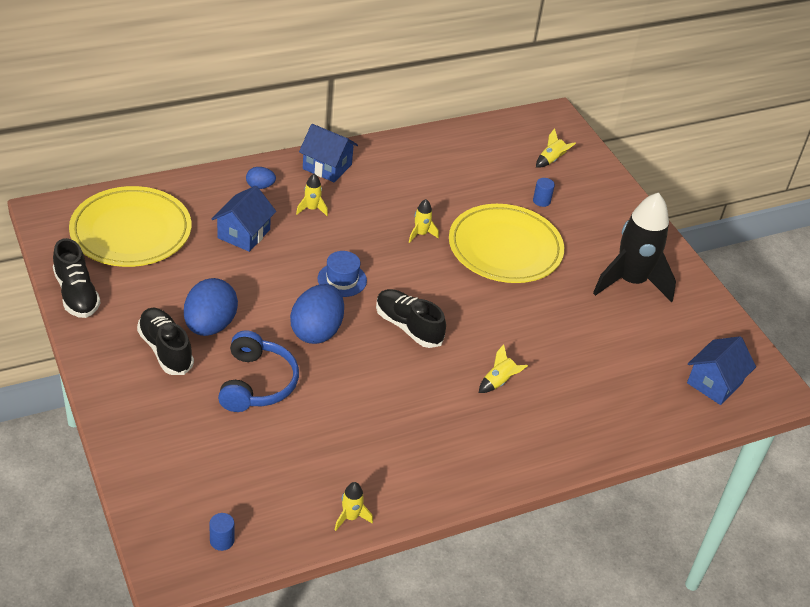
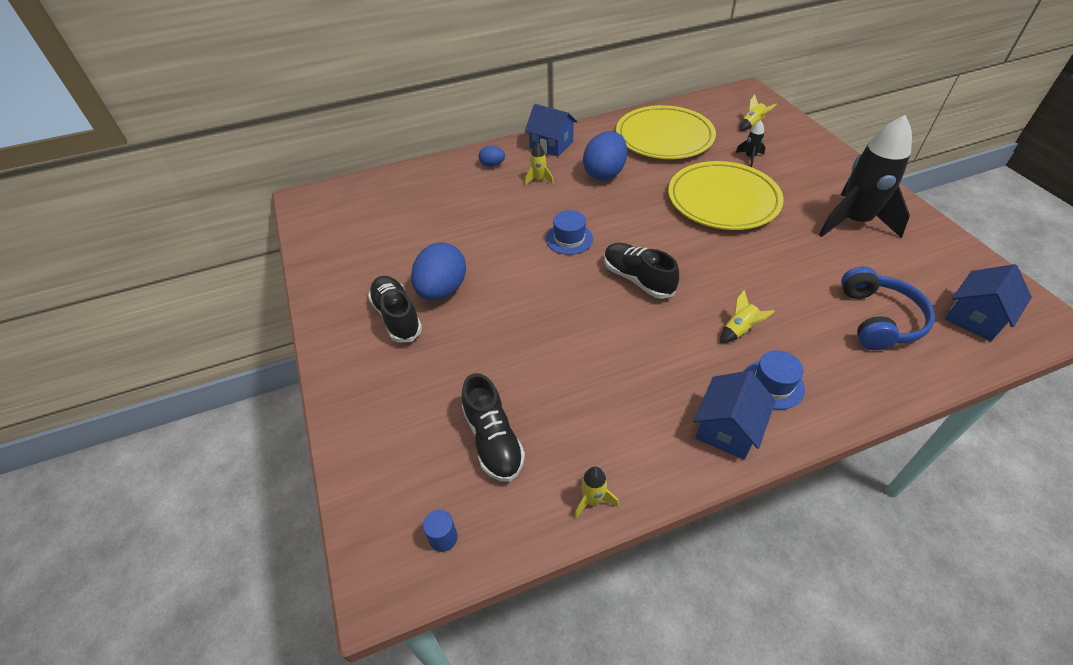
camera: 10 degrees right, 5 degrees up
(76, 294) = (318, 268): black shoe -> black shoe (493, 440)
(131, 232) = (375, 210): yellow plate -> yellow plate (664, 137)
(244, 234) = (477, 205): blue house -> blue house (727, 428)
(257, 383) = (486, 346): blue headphones -> blue headphones (878, 319)
(317, 331) = (546, 289): blue egg -> blue egg (604, 173)
(421, 234) = (641, 193): yellow rocket -> none
(520, 432) = (773, 384): none -> blue hat
(541, 201) = (750, 157): blue cylinder -> black rocket

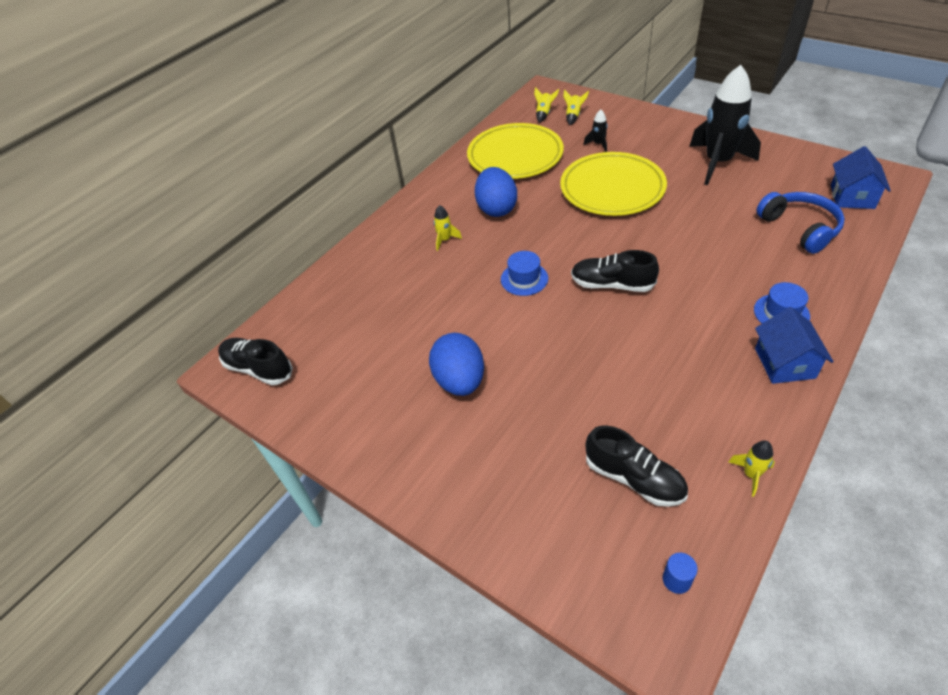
camera: 30 degrees left, 0 degrees up
(397, 317) = (443, 427): black shoe -> black shoe (258, 368)
(492, 165) = (387, 246): blue egg -> none
(551, 145) = (424, 203): blue house -> none
(739, 330) = (722, 285): yellow rocket -> yellow rocket (544, 114)

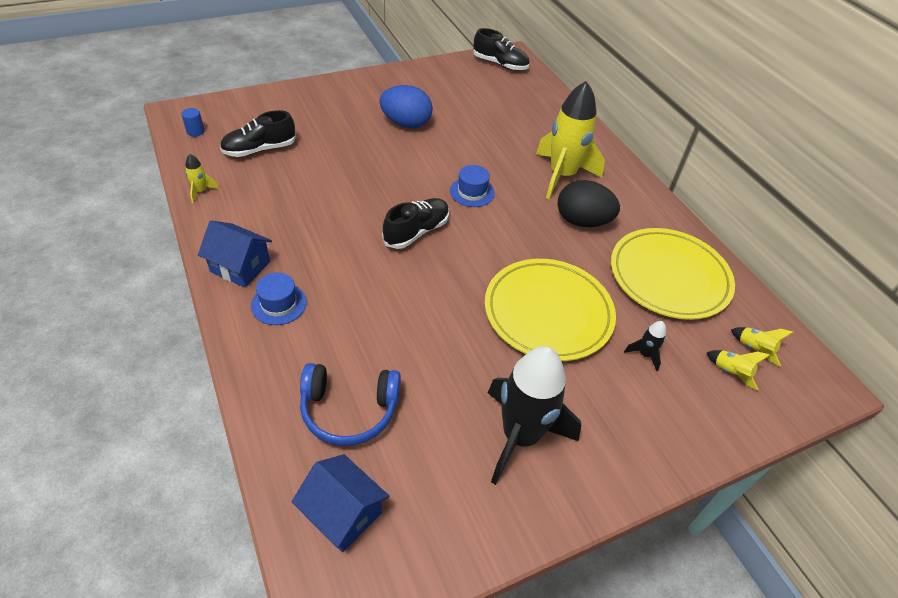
camera: 110 degrees right, 0 degrees up
(258, 368) = (500, 64): black shoe -> black shoe turned 60 degrees clockwise
(445, 240) = (562, 176): yellow rocket -> yellow rocket, size x2.47
(496, 208) = (582, 221): blue egg -> black egg

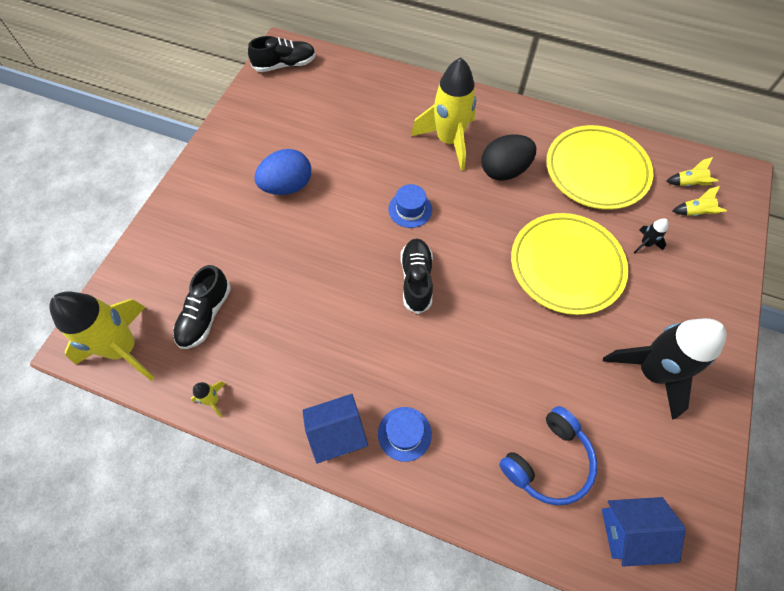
camera: 40 degrees left, 15 degrees up
(195, 131) = (124, 348): blue cylinder -> yellow rocket

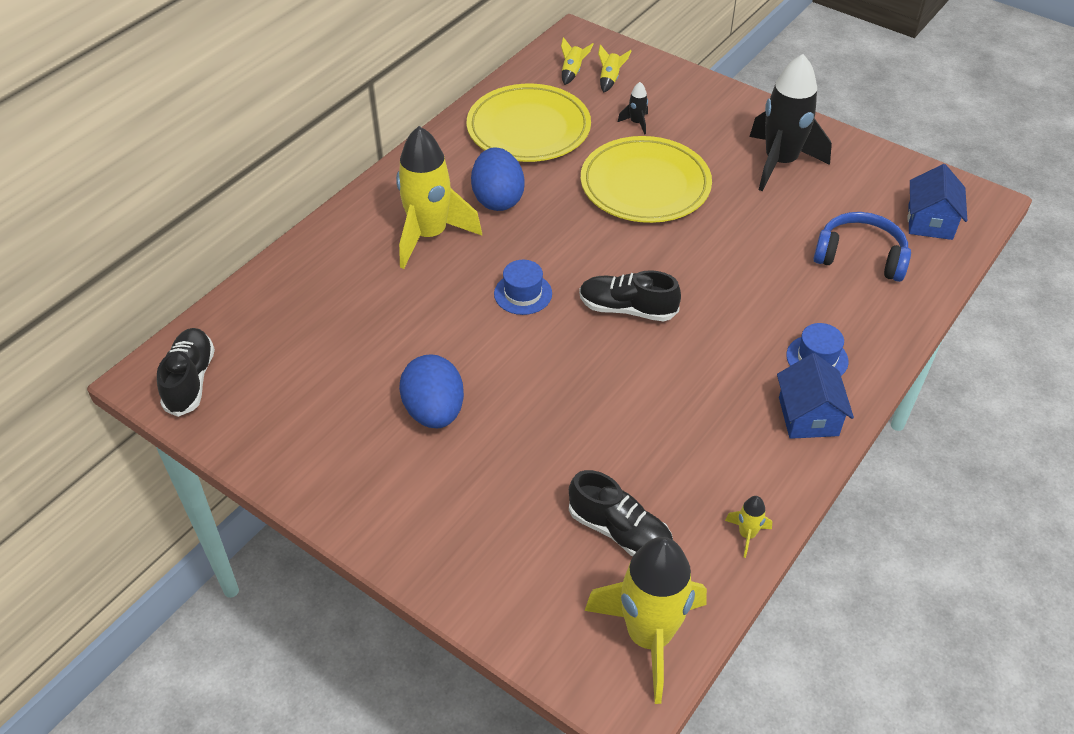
camera: 75 degrees left, 15 degrees down
(504, 171) = (498, 199): black egg -> blue egg
(548, 461) = (860, 257): blue headphones -> blue headphones turned 45 degrees counterclockwise

